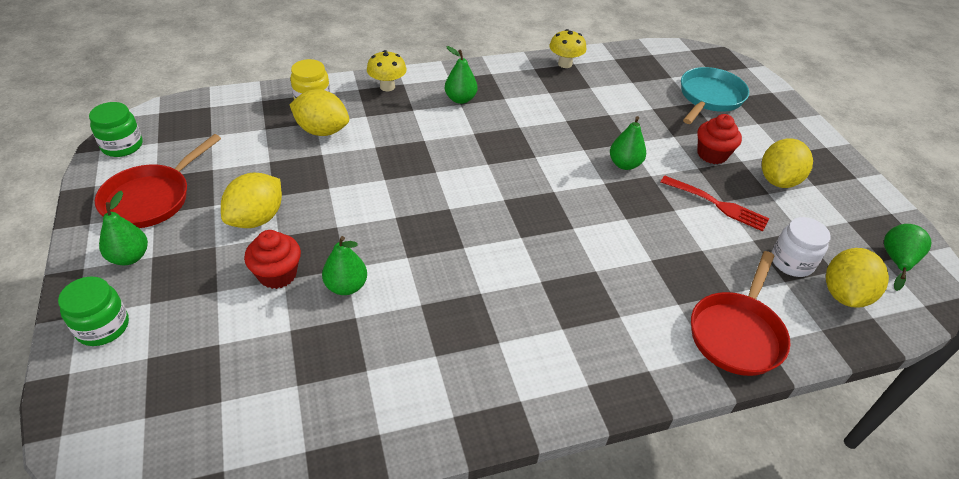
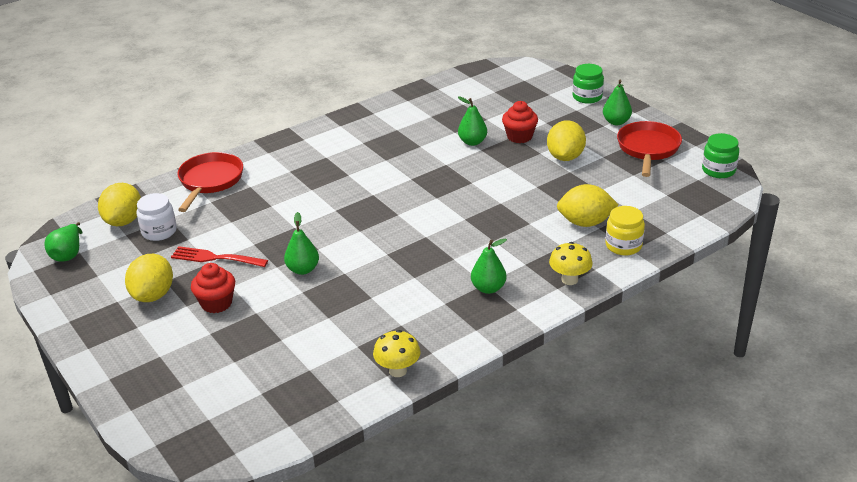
camera: 165 degrees right, 10 degrees down
(709, 98) = (213, 375): turquoise pan -> none

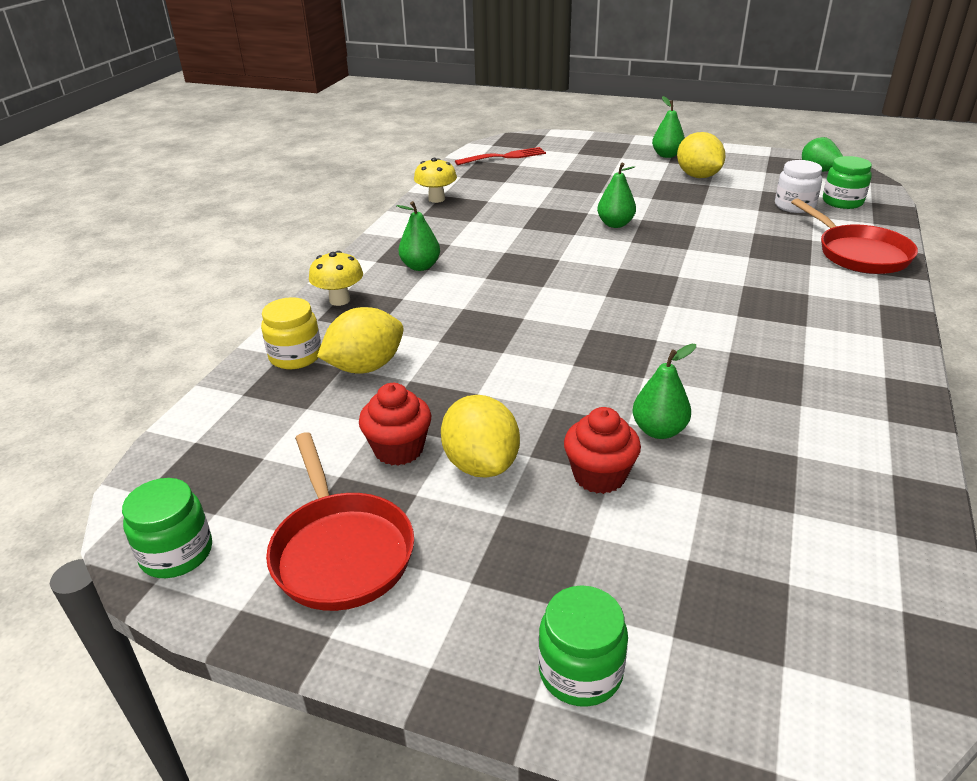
camera: 145 degrees right, 0 degrees up
(124, 221) = (842, 202): yellow lemon -> green jar
(216, 258) = (704, 207): red fork -> red fork (503, 157)
(216, 303) = (641, 187): red cupcake -> red cupcake (398, 449)
(616, 122) = (451, 606): green pear -> green pear (667, 155)

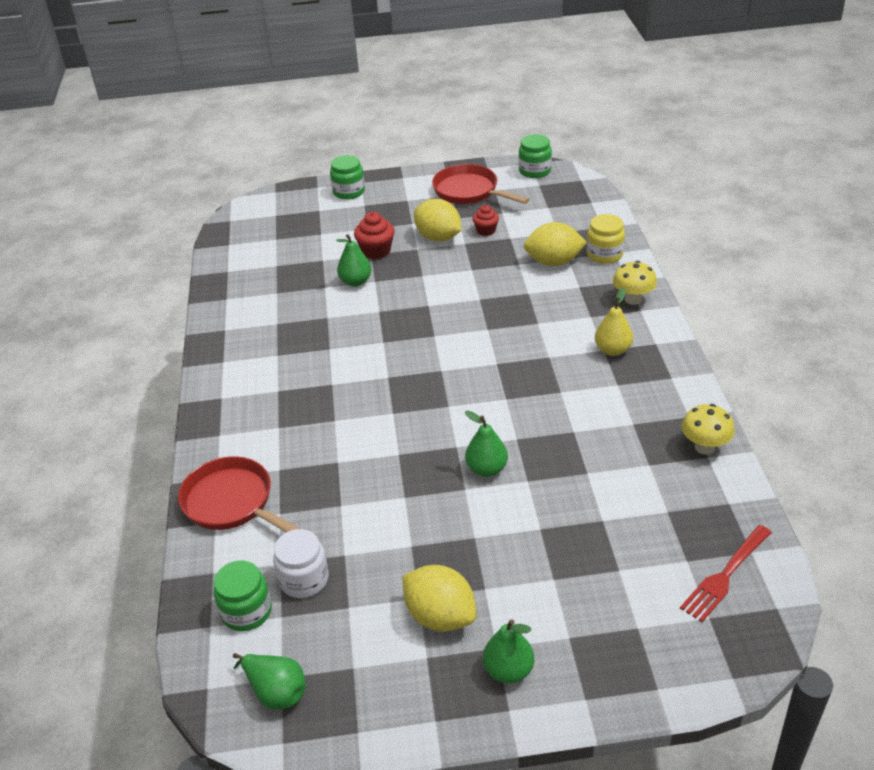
camera: 155 degrees right, 5 degrees up
(365, 367) = (554, 262): yellow lemon -> yellow lemon turned 60 degrees clockwise
(398, 449) = (486, 231): red cupcake -> red cupcake, size x0.67
(420, 266) = (613, 350): green pear -> yellow pear

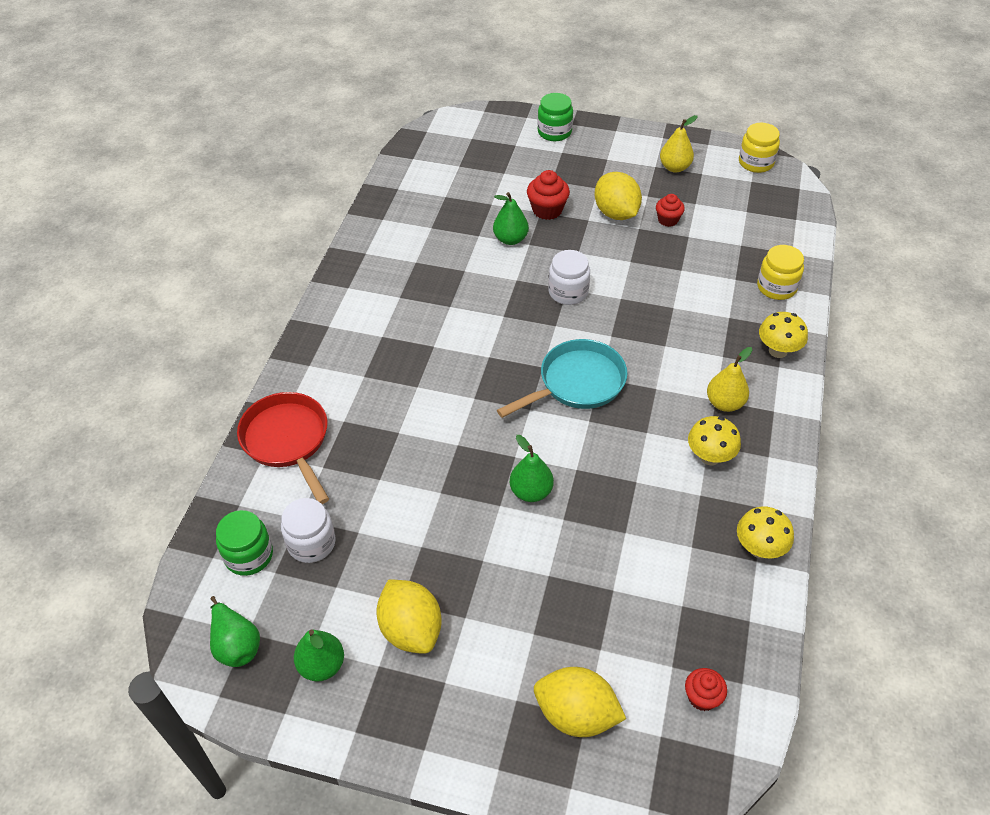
camera: 20 degrees right, 10 degrees up
(431, 307) = (568, 292): none -> white jar
(469, 191) = (675, 167): red pan -> yellow pear
(479, 373) = (577, 383): none -> turquoise pan
(508, 670) = (444, 710): green pear -> green pear (322, 665)
(535, 171) = (756, 163): green jar -> yellow jar
(554, 262) = (718, 279): yellow lemon -> yellow lemon (576, 714)
(624, 393) = (710, 457): none -> yellow mushroom
(725, 575) = (702, 697): red fork -> red cupcake

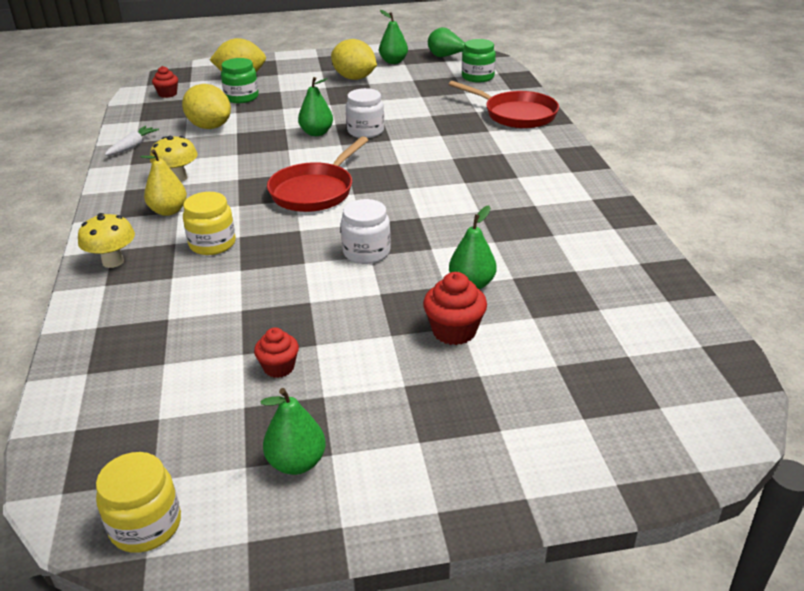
camera: 155 degrees right, 15 degrees down
(311, 543) = (446, 87): white jar -> white jar (365, 131)
(554, 132) = (542, 467): green jar -> green jar (241, 97)
(577, 383) = (315, 191): turquoise pan -> red pan
(616, 213) = (357, 355): yellow lemon -> yellow lemon (209, 126)
(675, 167) = (296, 463): yellow pear -> green pear
(759, 548) = (132, 146): yellow mushroom -> white carrot
(776, 287) = (112, 323): yellow jar -> yellow jar (212, 244)

